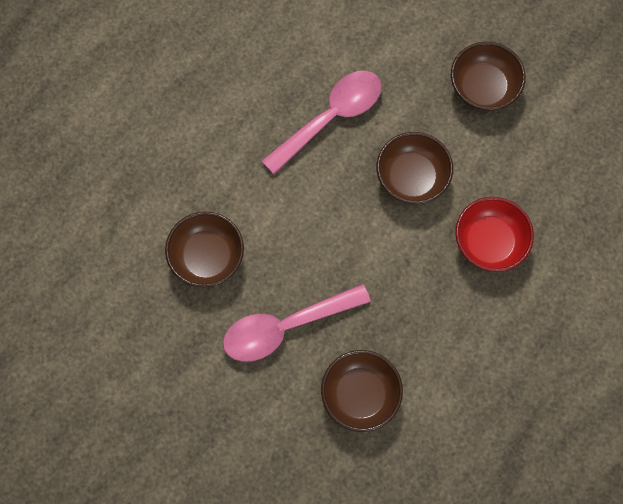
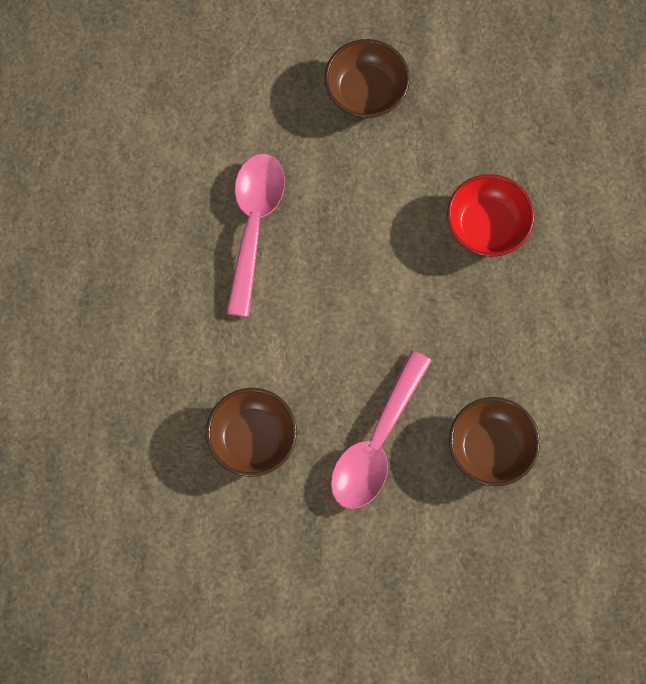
camera: 40 degrees left, 0 degrees up
(412, 177) = (372, 222): brown bowl -> none

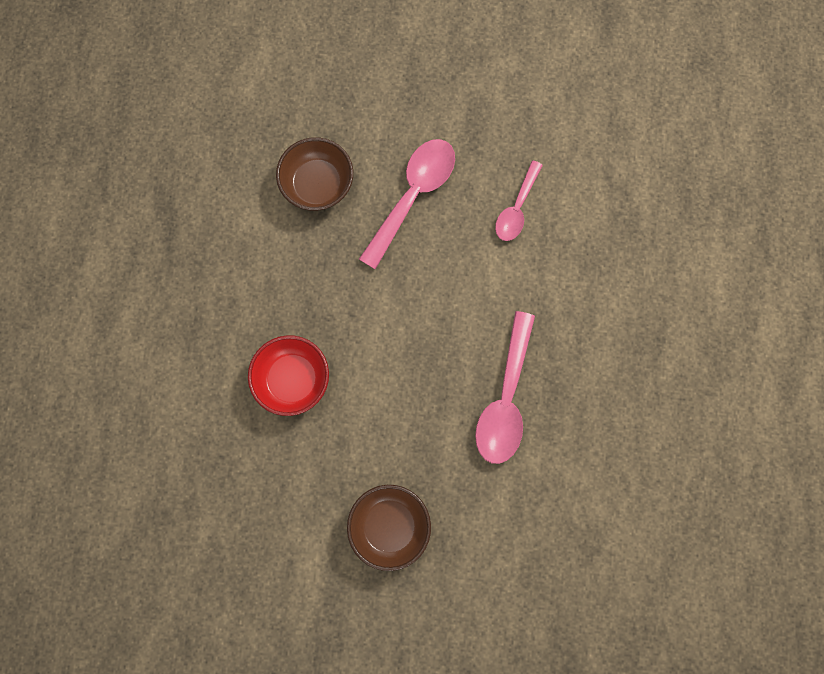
camera: 175 degrees left, 5 degrees up
(252, 439) = (516, 208): brown bowl -> pink spoon

